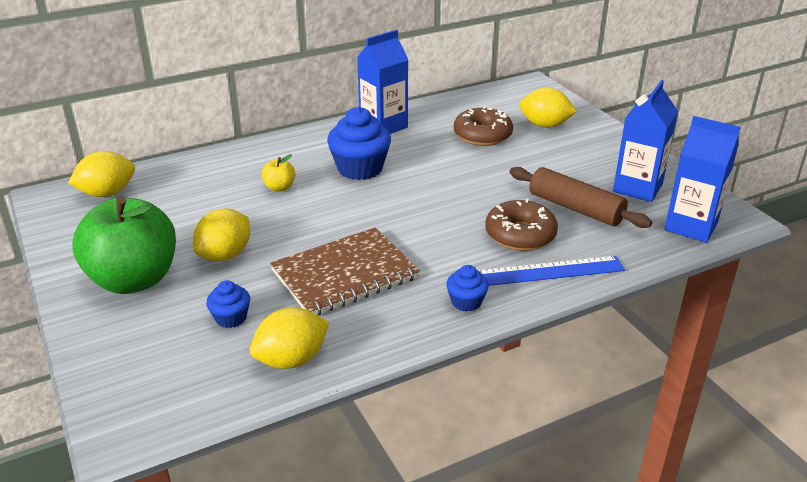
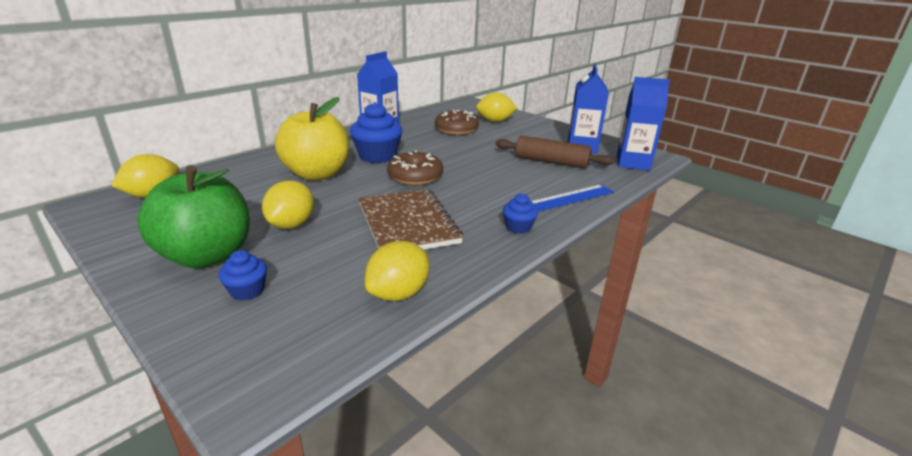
camera: 20 degrees left, 5 degrees down
(231, 318) = (322, 270): blue cupcake -> blue cupcake (247, 290)
(279, 187) = (317, 174): yellow apple -> yellow apple, size x2.46
(345, 274) = (408, 223): brown notebook -> brown notebook turned 60 degrees counterclockwise
(520, 235) = (525, 181): brown donut -> brown donut (415, 176)

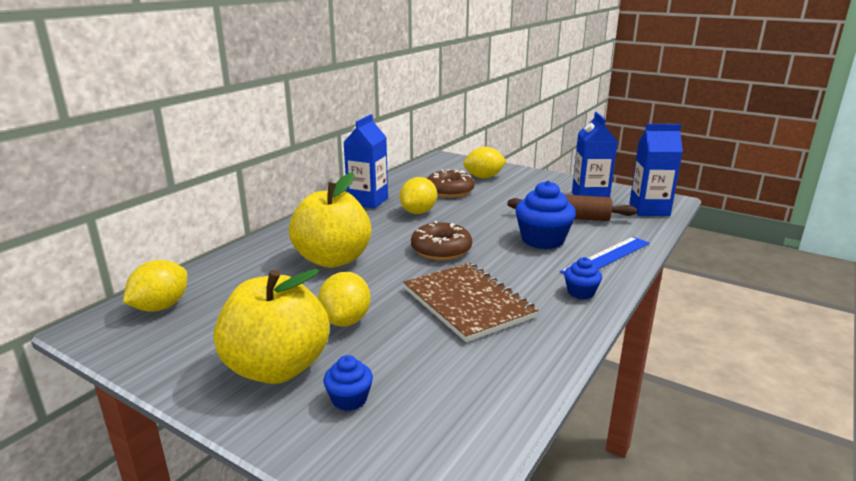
camera: 10 degrees left, 5 degrees down
(207, 256) = (277, 368): green apple -> yellow apple
(377, 156) = (385, 231): blue cupcake -> blue cupcake (542, 240)
(398, 293) = (508, 378): yellow lemon -> yellow lemon (418, 212)

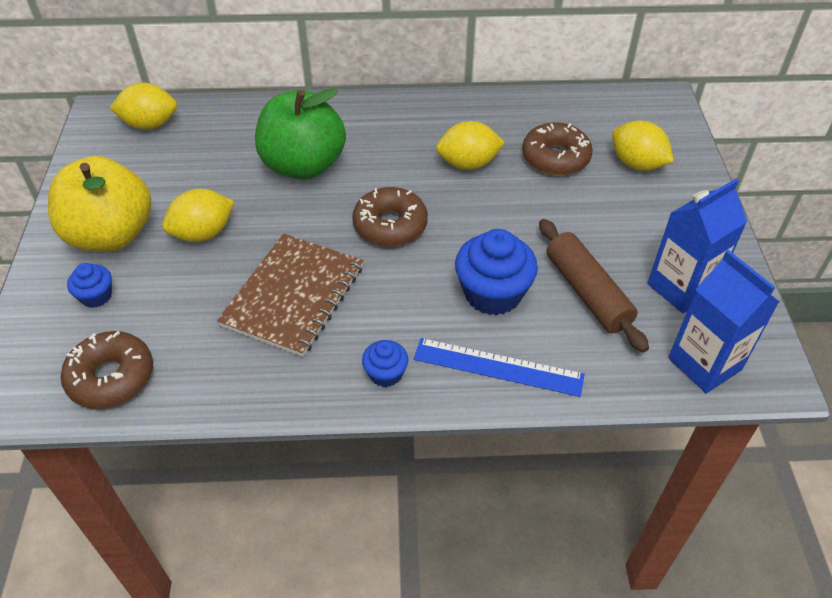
camera: 55 degrees right, 25 degrees up
(333, 259) = (303, 166): yellow apple -> green apple
(368, 201) = (457, 114): blue carton -> none
(468, 418) = (111, 377): none -> brown donut

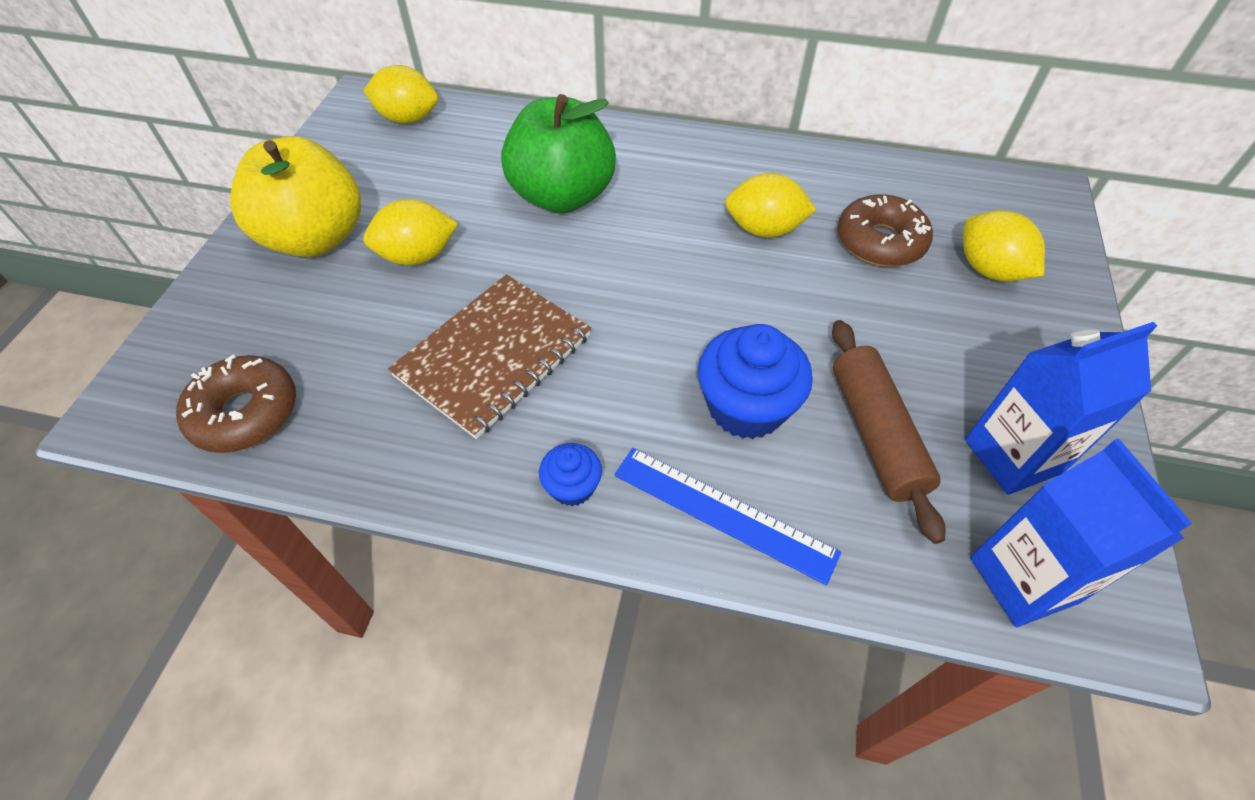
camera: 15 degrees right, 5 degrees up
(96, 296) = (270, 308): blue cupcake -> none
(390, 225) = (642, 289): brown donut -> none

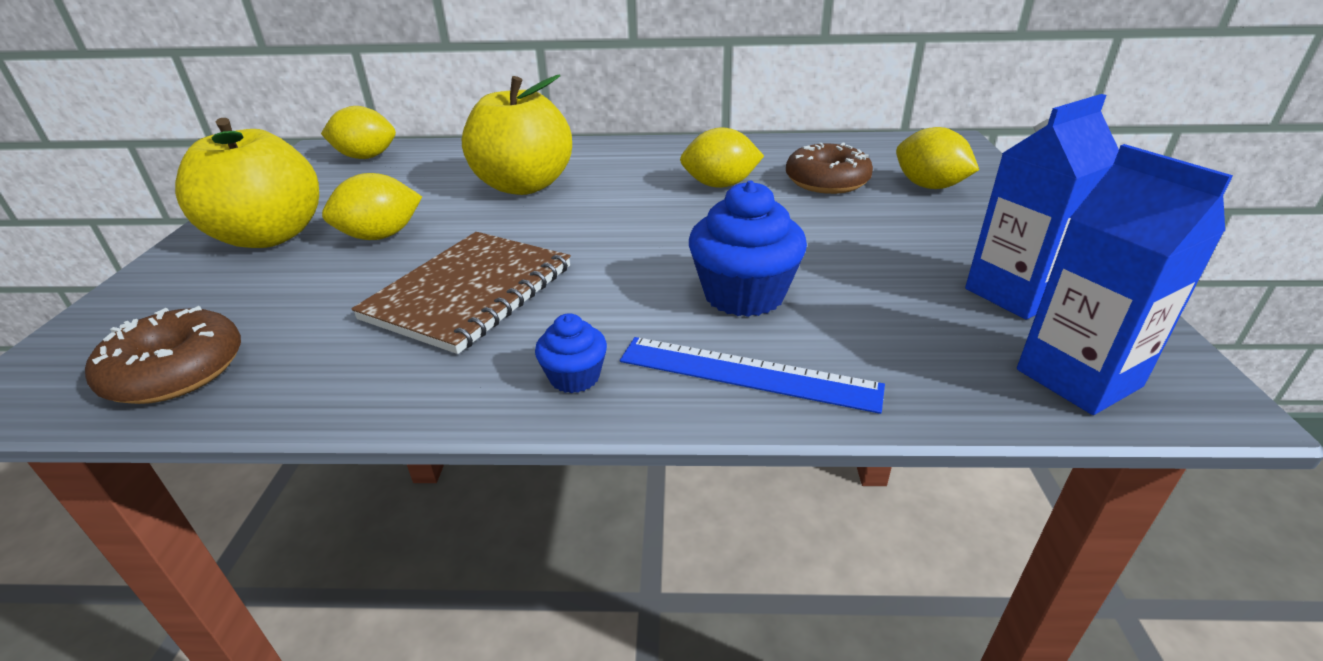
camera: 10 degrees left, 20 degrees down
(562, 196) = (524, 186): green apple -> yellow apple
(875, 433) = (879, 296): brown rolling pin -> none

